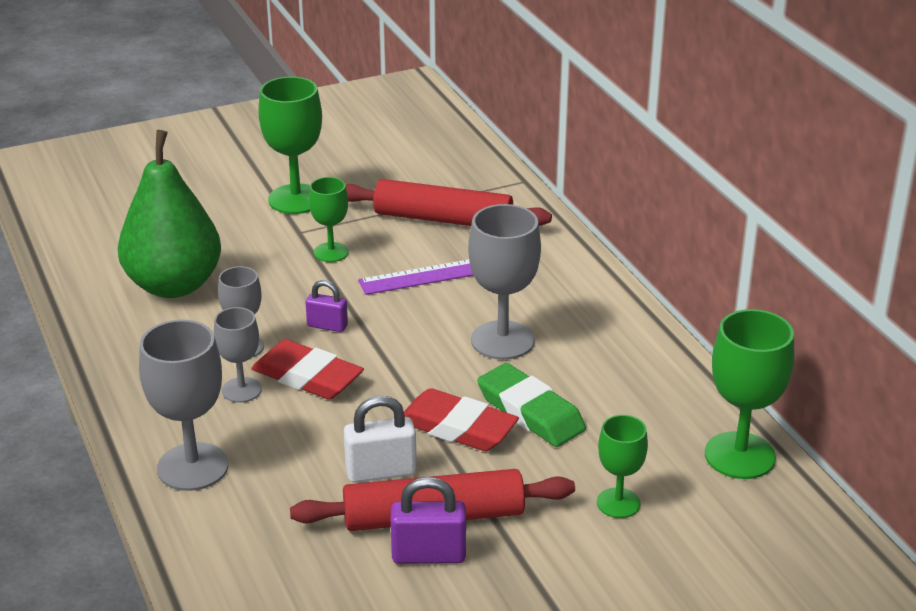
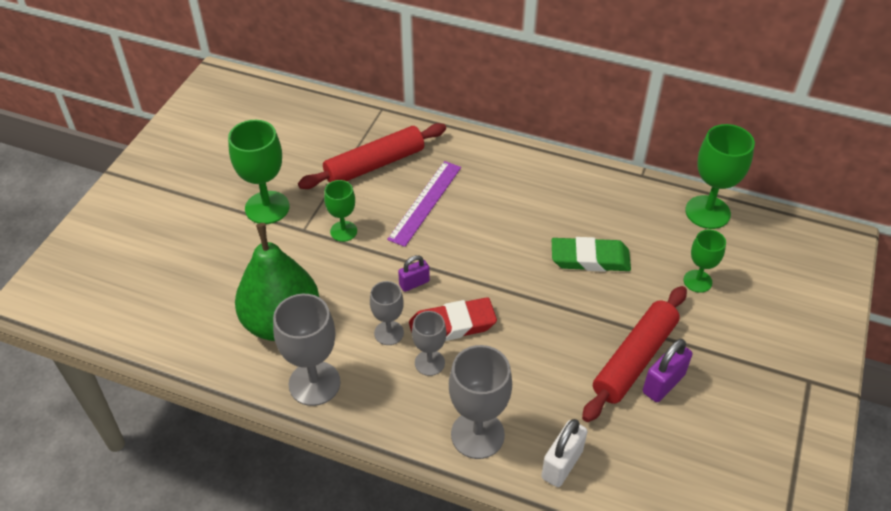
camera: 45 degrees left, 15 degrees up
(381, 471) = (573, 354): white padlock -> white padlock (562, 464)
(457, 427) = (570, 296): red eraser -> none
(502, 340) = (516, 224): grey goblet -> grey goblet (314, 383)

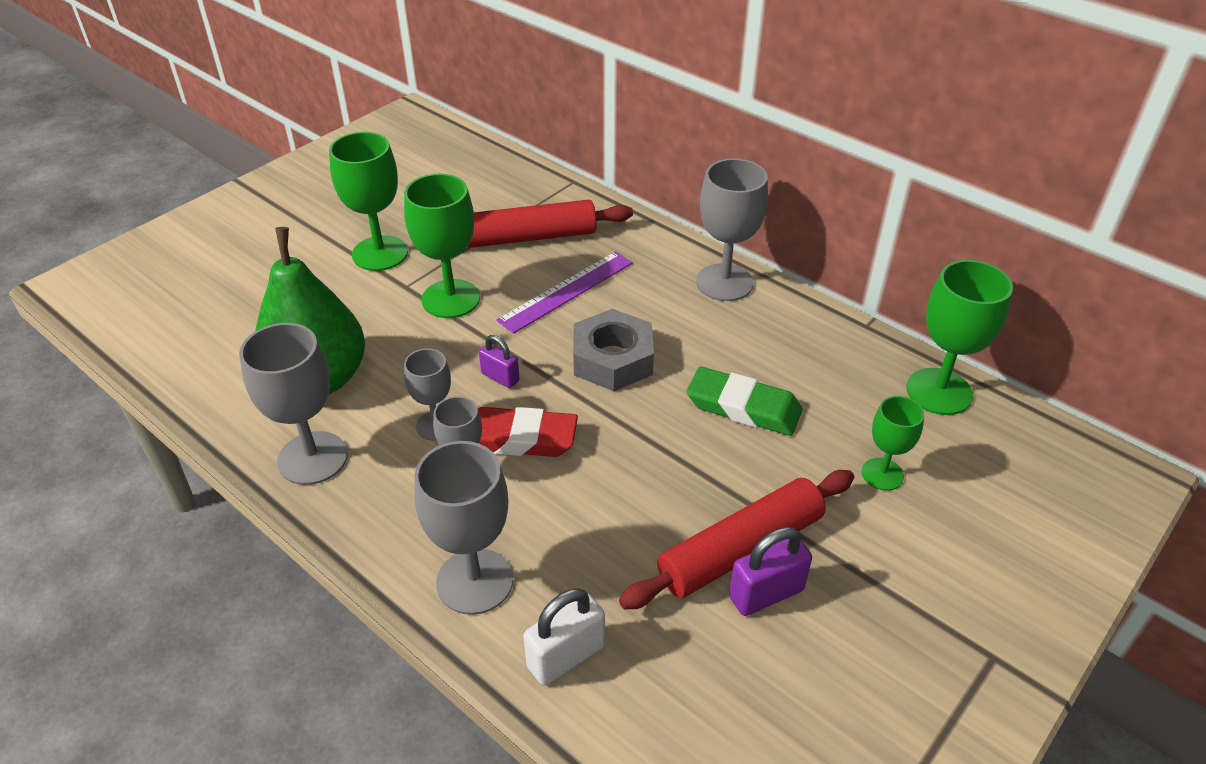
camera: 20 degrees right, 5 degrees down
(343, 231) = (451, 299): green goblet -> green goblet, size x1.67
(414, 283) = (500, 377): purple padlock -> purple padlock turned 45 degrees clockwise
(485, 247) = (613, 359): none -> grey nut
(533, 166) = (724, 282): none -> grey goblet

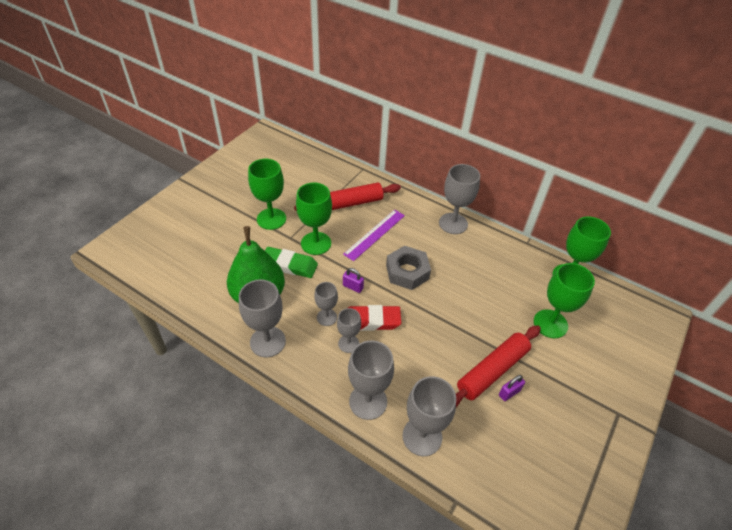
camera: 10 degrees left, 5 degrees up
(566, 656) = (422, 436): white padlock -> grey goblet
(743, 407) = (477, 293): green eraser -> green eraser (289, 265)
(766, 593) = (509, 393): purple padlock -> purple padlock, size x0.65
(882, 474) = (550, 324): green goblet -> green goblet, size x1.67

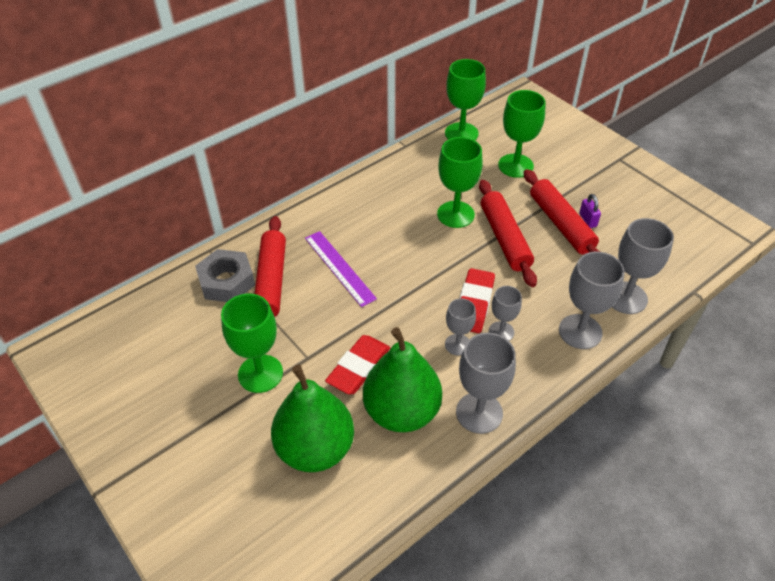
camera: 70 degrees left, 0 degrees up
(221, 258) = (315, 448): none -> green pear
(289, 265) = (358, 367): green eraser -> red eraser
(316, 243) = (330, 331): green goblet -> green goblet (455, 214)
(353, 287) = (418, 309): purple padlock -> none
(407, 272) = (412, 253): grey nut -> grey nut (227, 281)
(452, 329) = (504, 238): none -> red rolling pin
(453, 223) = (352, 193): grey goblet -> none

